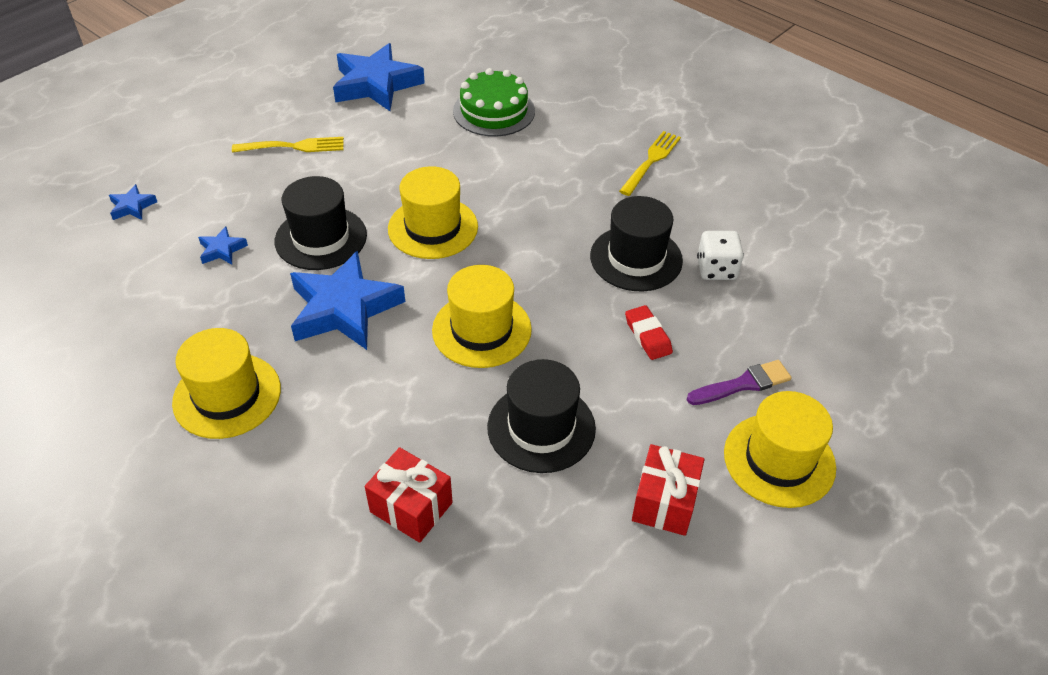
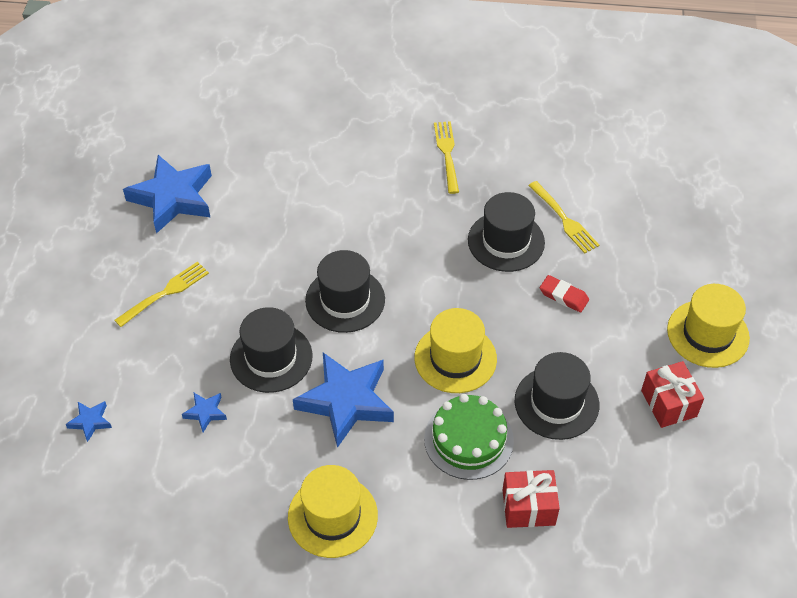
camera: 35 degrees left, 5 degrees up
(433, 228) = (345, 300): yellow hat -> black hat
(494, 111) = (292, 172): green cake -> green cake (468, 439)
(716, 269) = (563, 219): white dice -> yellow fork
(743, 384) = (647, 295): purple brush -> none

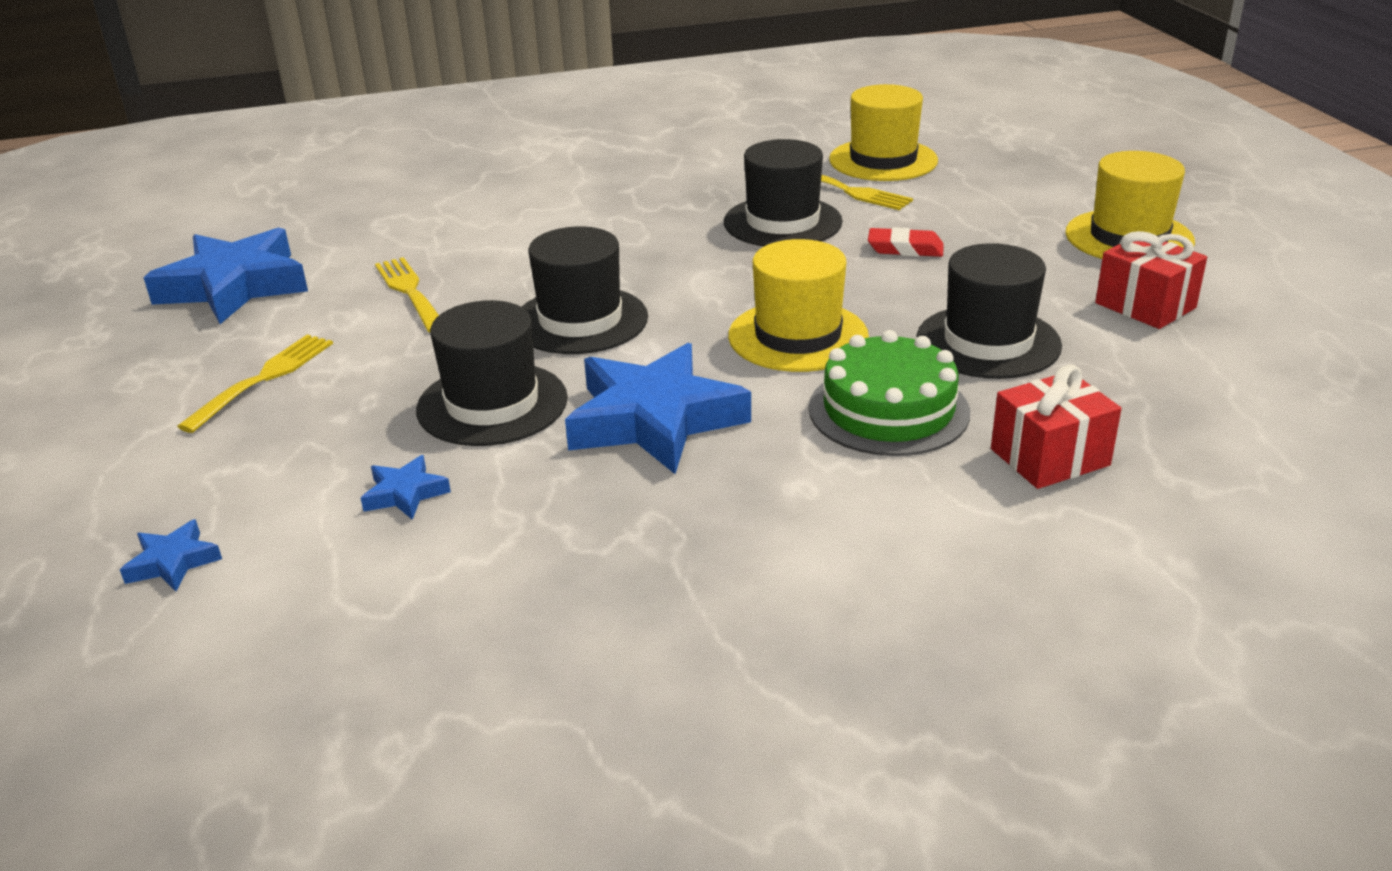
camera: 20 degrees left, 20 degrees down
(332, 516) = (725, 559): yellow hat -> yellow hat (883, 160)
(447, 154) = (642, 173): yellow fork -> yellow fork (410, 292)

